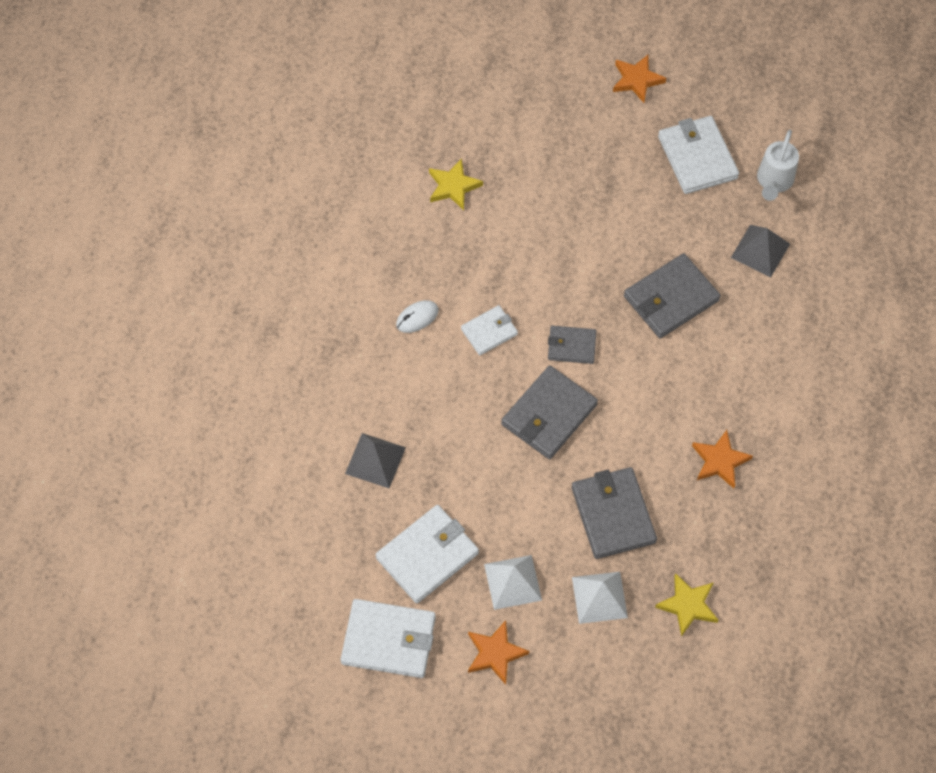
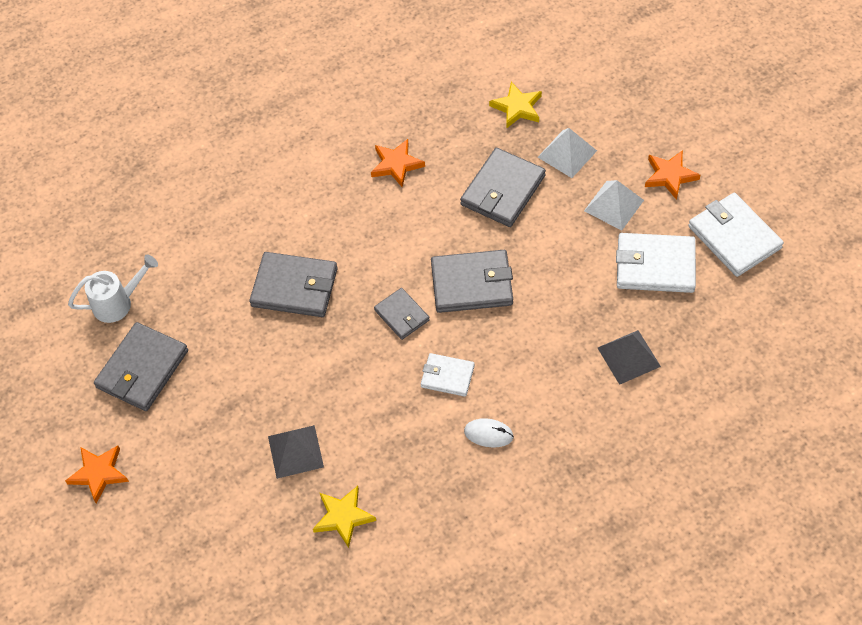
camera: 130 degrees left, 5 degrees down
(697, 157) = (142, 369): white wallet -> grey wallet
(760, 250) = (194, 265): grey pyramid -> grey pyramid (295, 451)

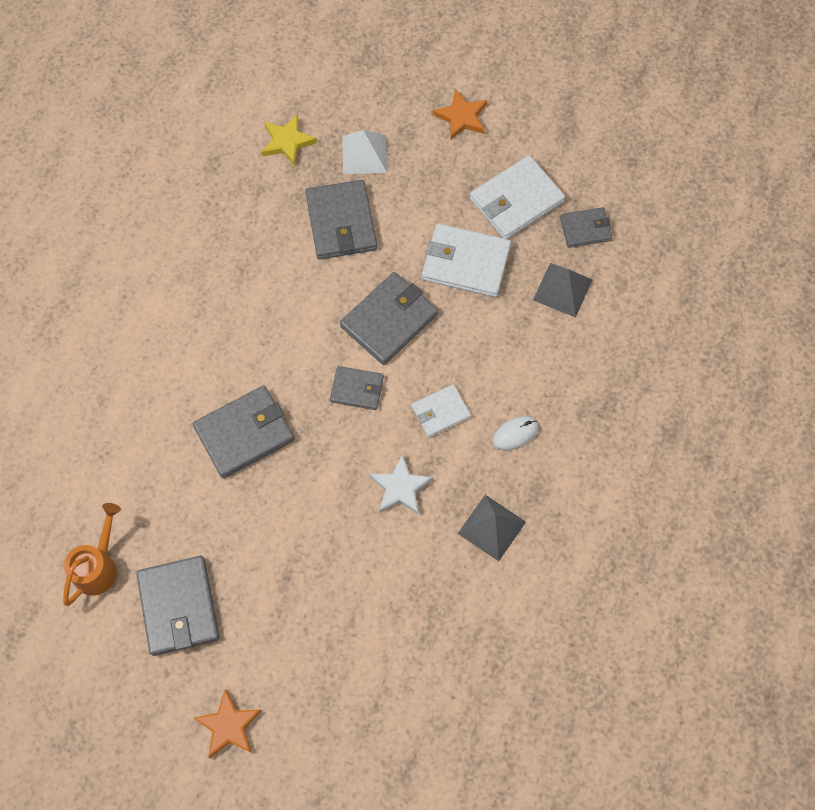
camera: 45 degrees left, 10 degrees up
(118, 303) = (99, 566): white watering can -> orange watering can
(295, 451) = (377, 570): grey pyramid -> grey pyramid (491, 527)
(343, 517) = (466, 592): yellow star -> none
(366, 407) = (400, 488): none -> white star
(396, 165) = (231, 263): orange star -> none
(614, 205) = (440, 172): white pyramid -> none
(692, 325) = (585, 229): none -> grey wallet
(734, 237) = (553, 134): white wallet -> white wallet (465, 263)

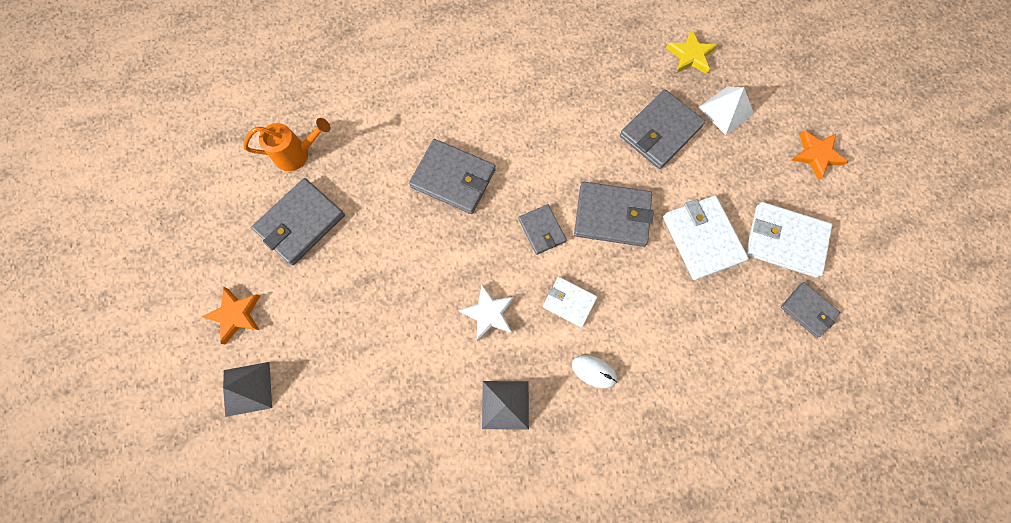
camera: 55 degrees right, 5 degrees up
(562, 289) = (741, 327): grey pyramid -> grey pyramid (247, 388)

